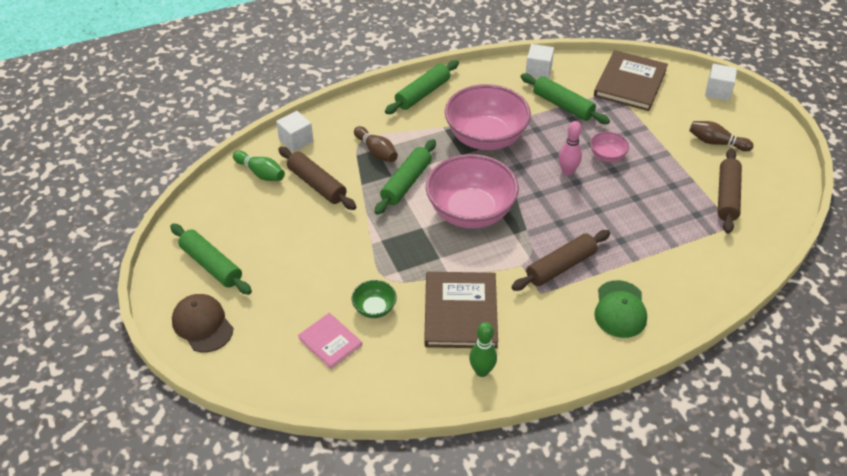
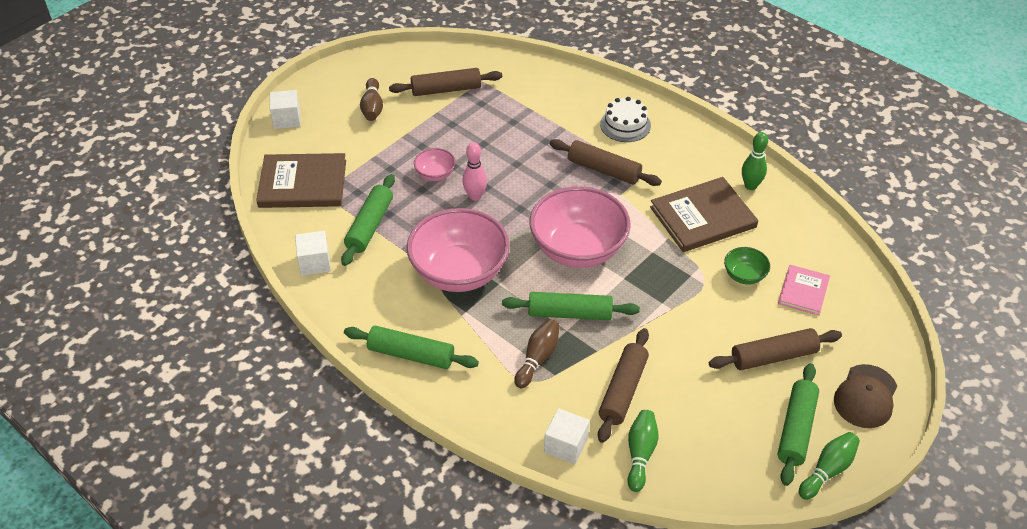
camera: 115 degrees left, 0 degrees up
(167, 265) = (827, 470): none -> green bowling pin
(281, 285) = (773, 356): none -> brown rolling pin
(620, 309) = (625, 125): green cap -> white cake

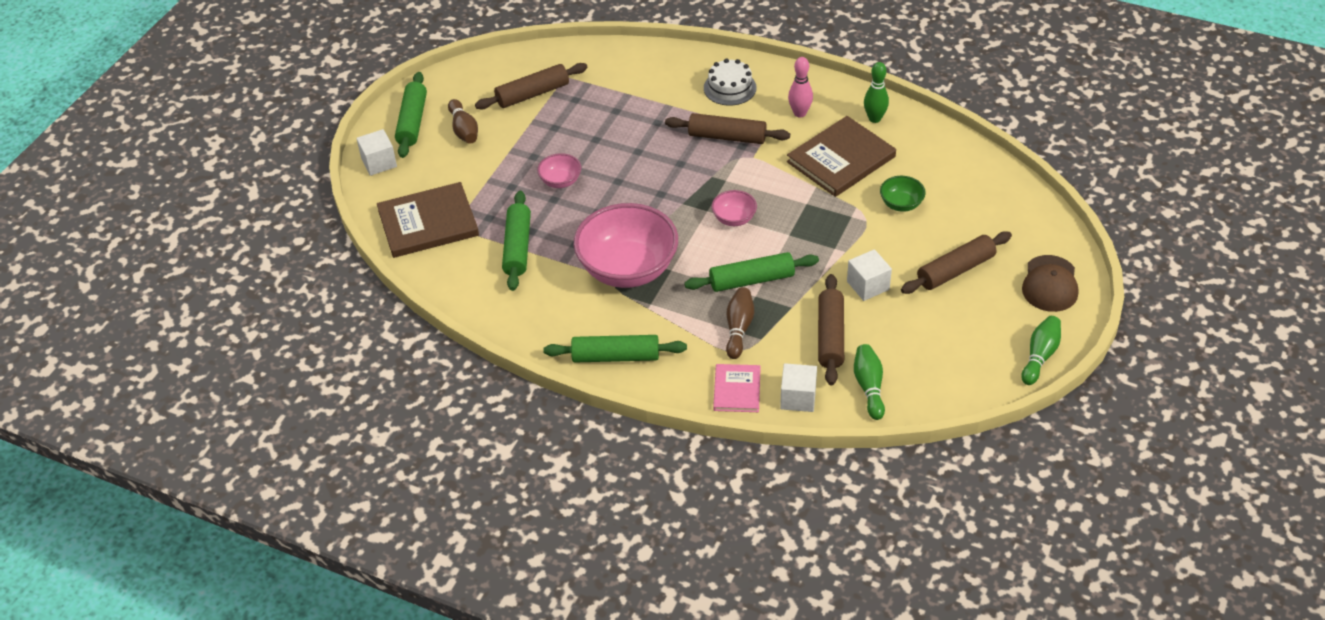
camera: 15 degrees left, 0 degrees up
(314, 263) = (478, 296): white cube -> white cube (868, 285)
(475, 196) = (610, 193): pink bowling pin -> pink bowling pin (799, 113)
(578, 249) = (734, 219): pink bowl -> pink bowl, size x0.45
(796, 429) = (999, 328): green rolling pin -> green rolling pin (412, 122)
(803, 291) = (960, 205): pink book -> pink book (737, 390)

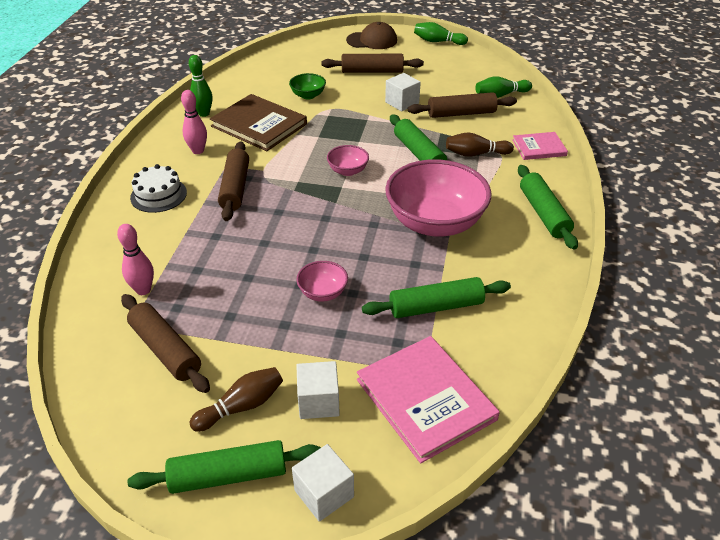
camera: 105 degrees left, 5 degrees down
(428, 223) = (425, 399): brown book -> pink book
(602, 81) = (143, 290): none -> pink bowling pin
(798, 398) = (529, 121): white cube -> white cube (318, 402)
(955, 270) = (372, 71): brown rolling pin -> brown rolling pin turned 45 degrees counterclockwise

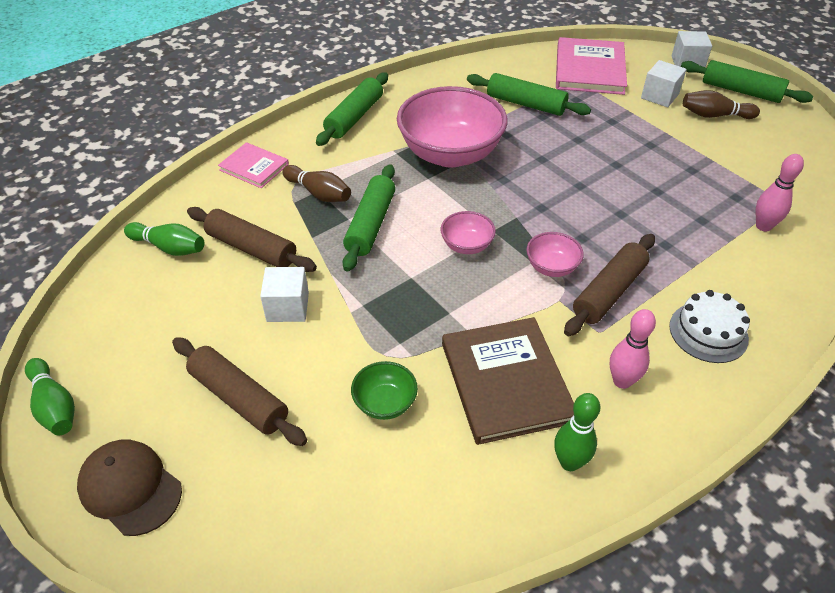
camera: 140 degrees left, 5 degrees up
(165, 349) = (758, 171): brown rolling pin -> none
(323, 293) = (602, 150): pink bowl -> pink bowl (551, 267)

